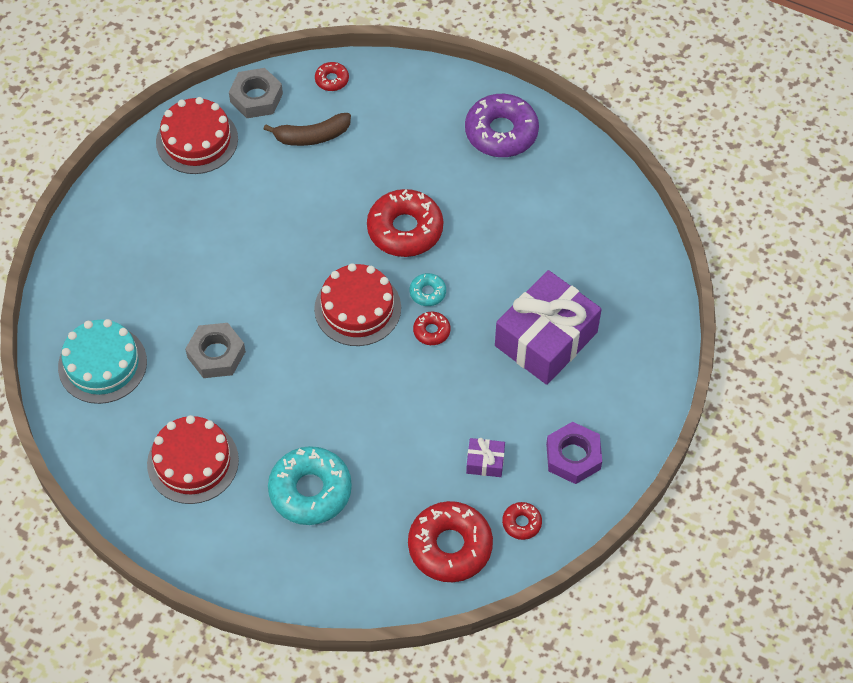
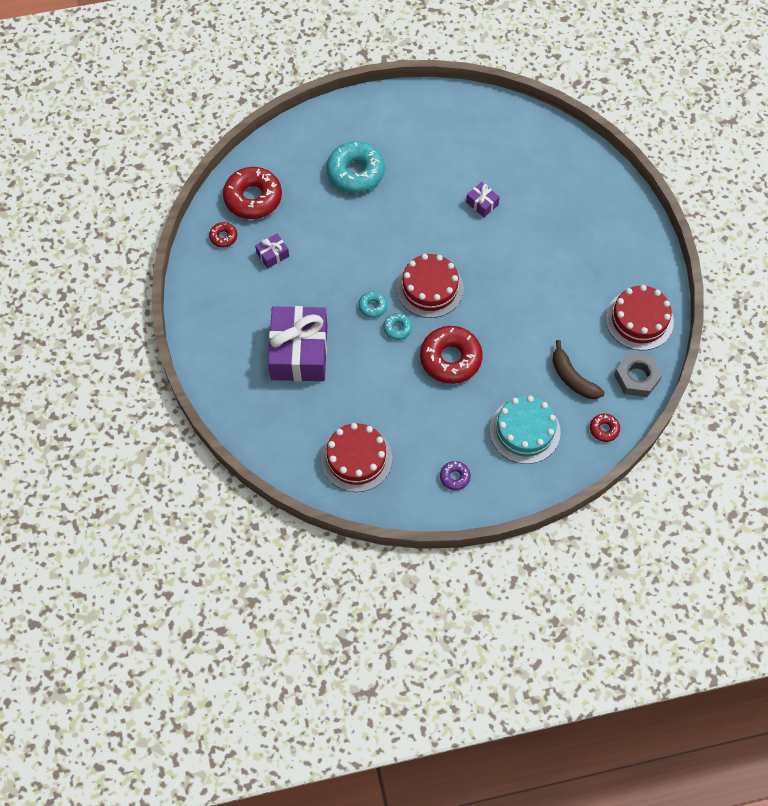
camera: 140 degrees right, 5 degrees up
(102, 364) = (537, 154): turquoise cake -> turquoise cake (524, 431)
(193, 462) = (433, 142): red cake -> red cake (356, 458)
(216, 354) = (482, 203): grey nut -> purple gift
(312, 136) = (572, 378): brown banana -> brown banana turned 75 degrees counterclockwise
(431, 331) = (372, 306): red donut -> turquoise donut
(501, 132) = (454, 477): purple donut -> purple donut, size x0.47
(573, 456) = (224, 293): purple nut -> none

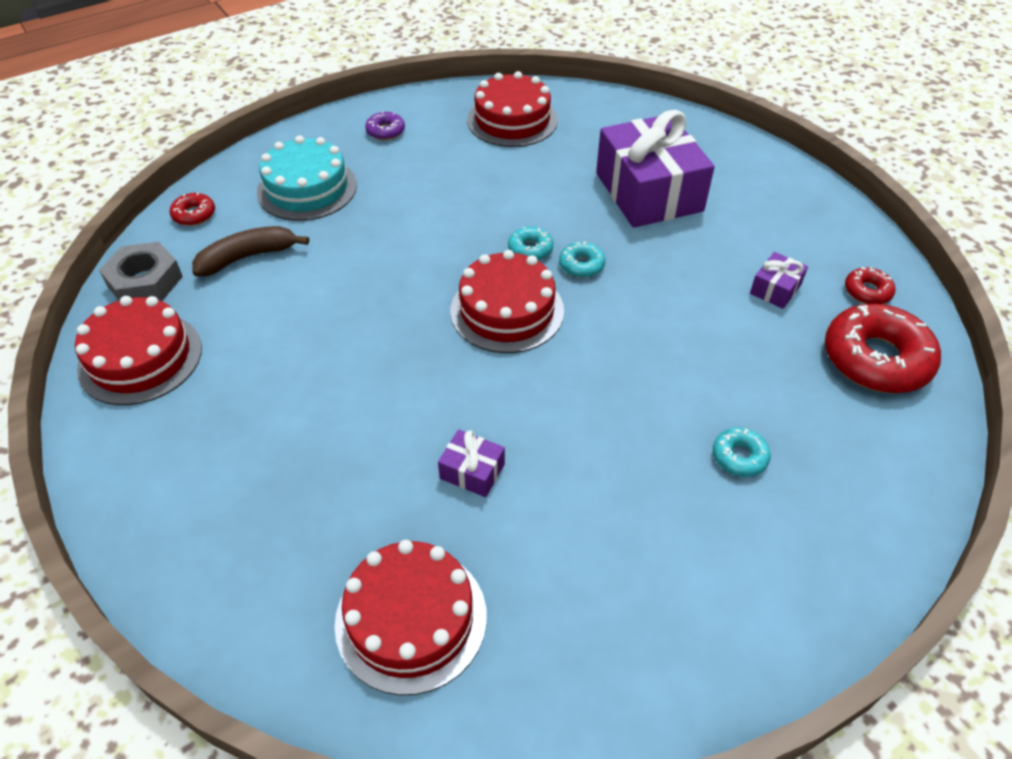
camera: 160 degrees right, 15 degrees down
(355, 172) = (739, 457): turquoise donut -> turquoise donut, size x0.47
(450, 359) = (437, 235): red donut -> none
(528, 152) = (411, 619): none -> red cake
(572, 378) = (247, 257): brown banana -> brown banana turned 60 degrees counterclockwise

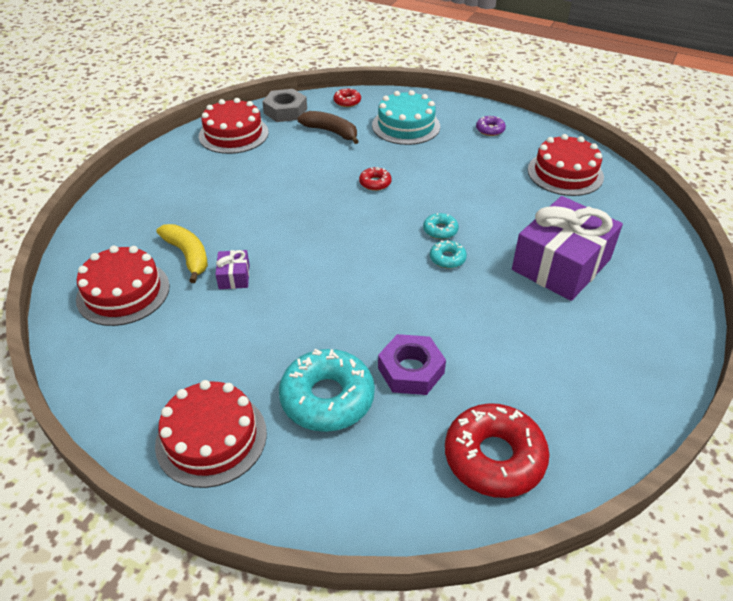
camera: 60 degrees right, 5 degrees down
(387, 510) = (188, 255): none -> yellow banana
(507, 310) = (374, 241): red cake -> red cake (211, 438)
(734, 369) = (411, 370): none -> purple nut
(739, 457) = (327, 398): turquoise donut -> turquoise donut, size x2.11
(775, 289) = (520, 370): purple gift -> none
(867, 291) = (574, 432): red donut -> red donut (375, 183)

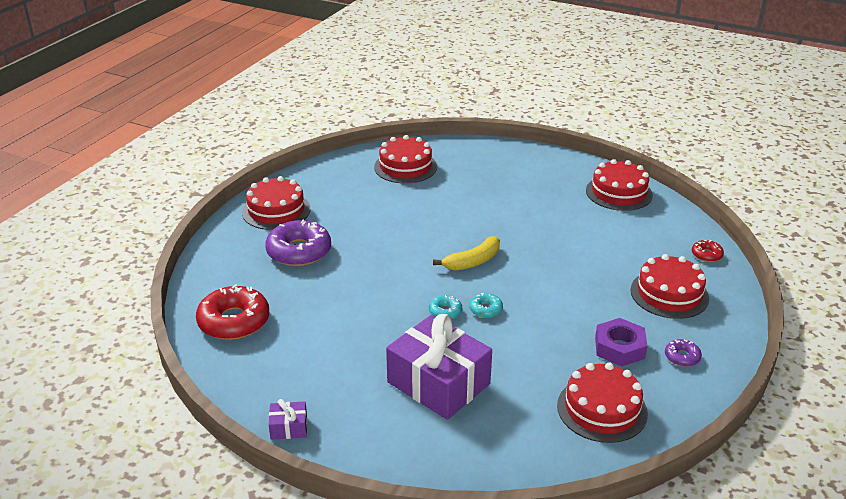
camera: 90 degrees right, 10 degrees down
(188, 255) = (445, 186): yellow banana -> yellow banana (473, 261)
(234, 276) = (421, 207): purple gift -> purple gift (289, 427)
(285, 111) = (671, 218): grey nut -> none
(327, 398) = (299, 251): turquoise donut -> purple donut
(331, 132) = (640, 246): brown banana -> none
(375, 183) = (555, 272): red donut -> none
(406, 126) = (669, 294): turquoise cake -> red cake
(411, 370) = (318, 287): purple nut -> purple nut (619, 348)

